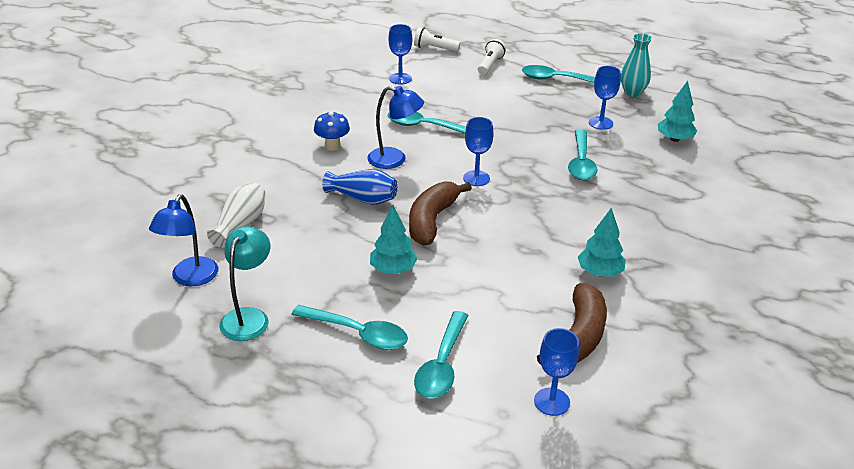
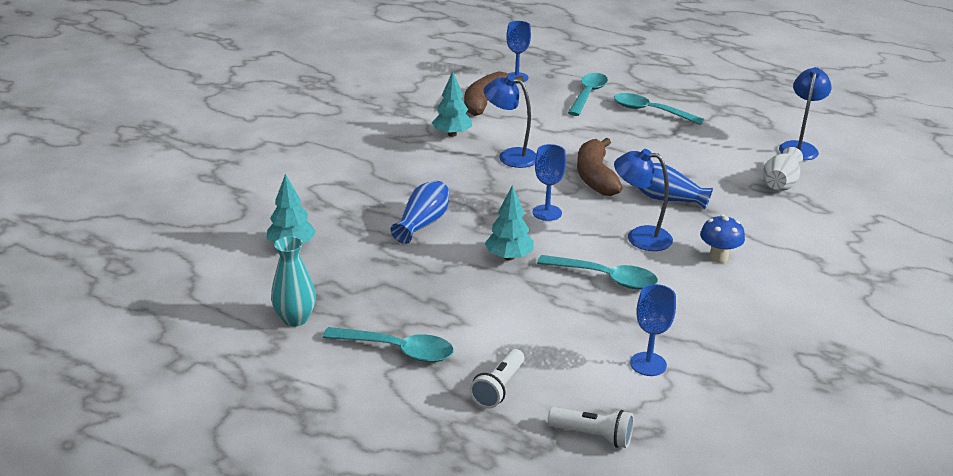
camera: 175 degrees left, 5 degrees down
(249, 317) = (737, 123): turquoise lamp -> none
(393, 270) = (629, 144): turquoise tree -> turquoise tree (509, 257)
(432, 221) = (595, 177): brown banana -> brown banana turned 150 degrees clockwise
(524, 243) = (510, 156): none -> blue lamp
(581, 162) = (423, 223): turquoise spoon -> blue vase
(600, 123) = (371, 272): blue goblet -> none

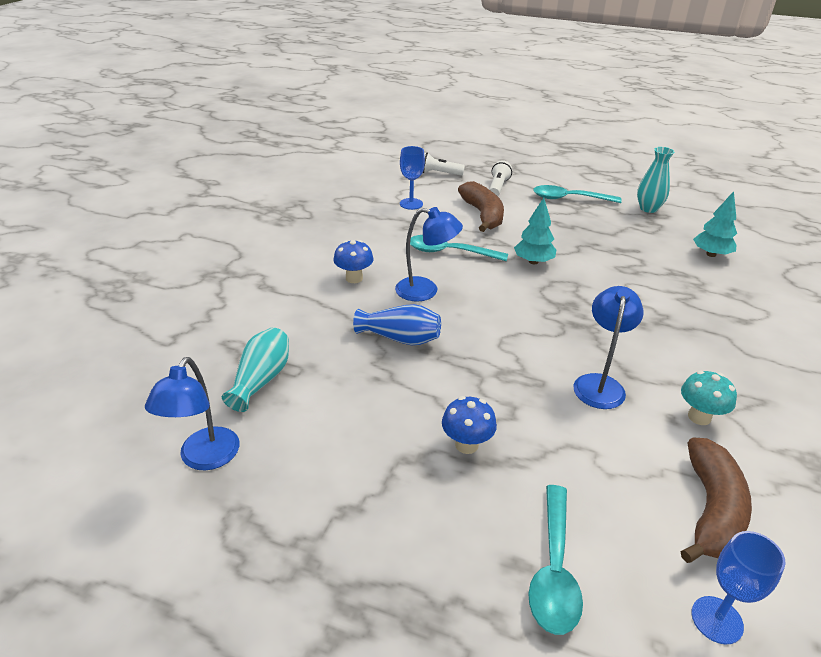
camera: 170 degrees right, 5 degrees up
(423, 223) = (626, 284): blue vase -> none
(452, 134) = (699, 417): turquoise tree -> turquoise mushroom
(510, 156) = (599, 384): blue lamp -> blue lamp turned 90 degrees counterclockwise
(547, 213) = (520, 307): blue goblet -> none
(595, 177) = (485, 361): brown banana -> brown banana (483, 215)
(623, 137) = (466, 445): none -> blue mushroom
(650, 111) = (432, 527): turquoise spoon -> none
(780, 183) = (261, 380): white vase -> turquoise vase

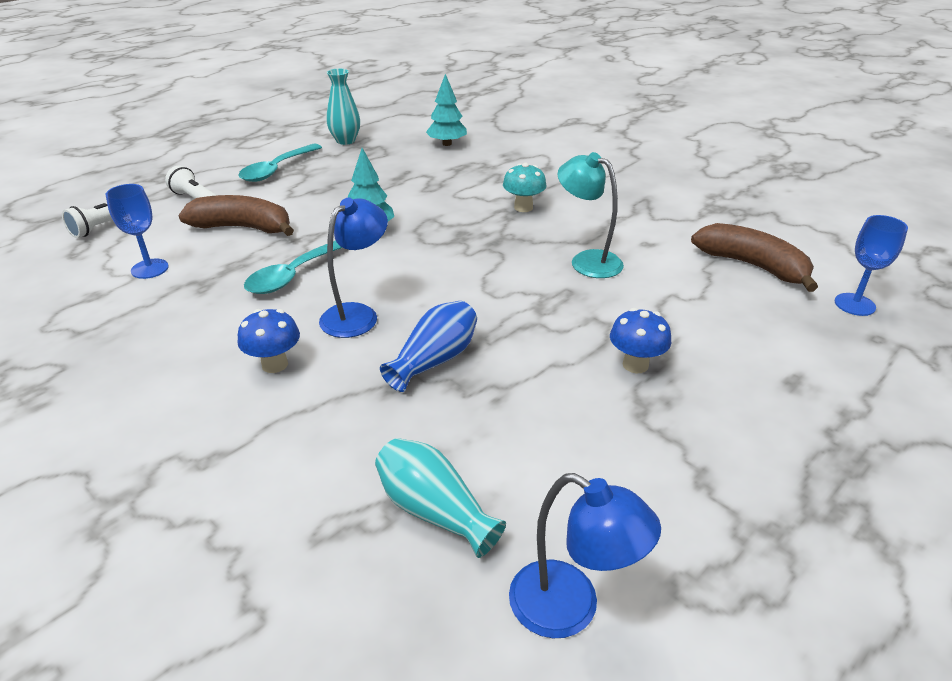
camera: 65 degrees left, 0 degrees up
(554, 569) = (801, 363): turquoise spoon -> none
(599, 384) = (587, 260): blue lamp -> turquoise lamp
(699, 417) = (651, 231): turquoise mushroom -> turquoise mushroom (523, 207)

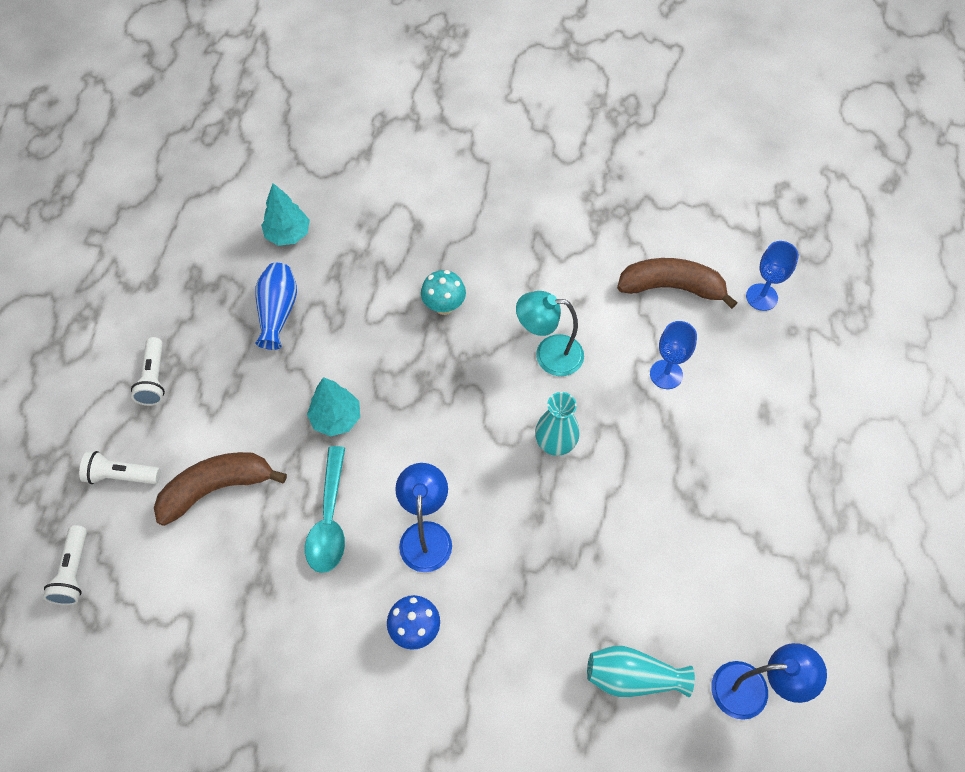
camera: 35 degrees left, 25 degrees up
(150, 269) = (191, 596): blue goblet -> blue goblet (666, 374)
(277, 169) = (154, 378): turquoise spoon -> white flashlight
(345, 141) = (176, 286): turquoise vase -> turquoise vase (555, 444)
(434, 360) = (525, 546): blue vase -> blue vase (278, 312)
(635, 365) = (661, 460): blue mushroom -> none

